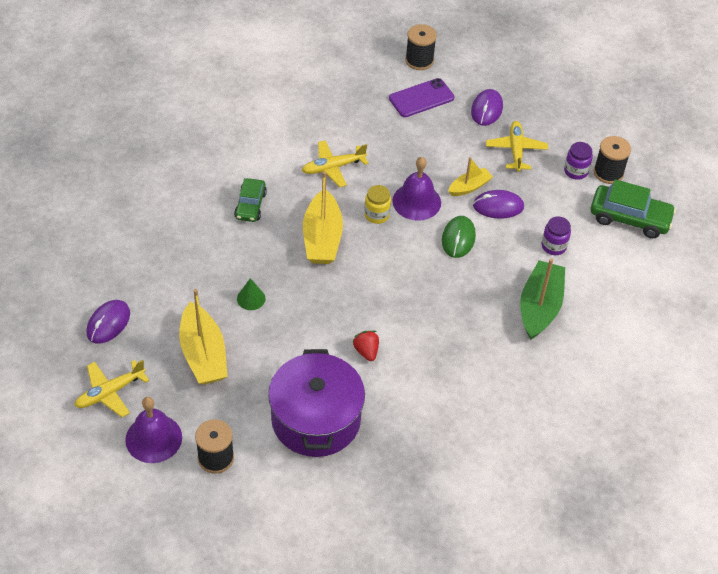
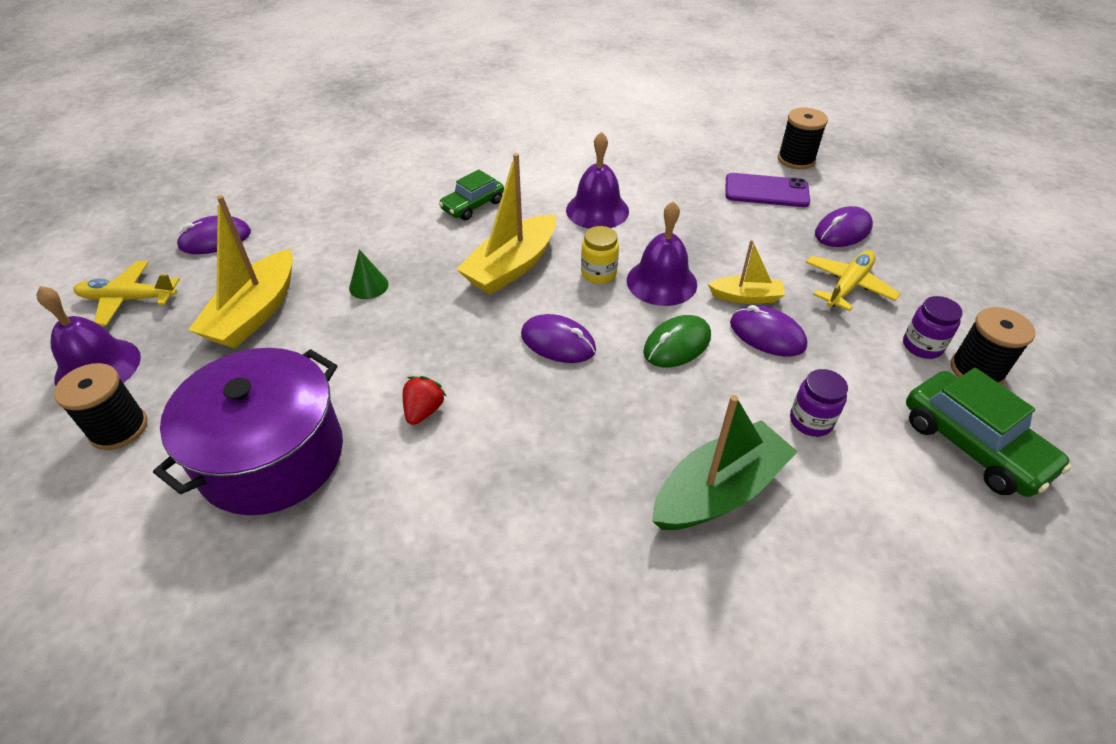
camera: 40 degrees right, 5 degrees down
(333, 167) = (597, 210): yellow plane -> purple bell
(396, 272) = (558, 342): none -> purple mouse

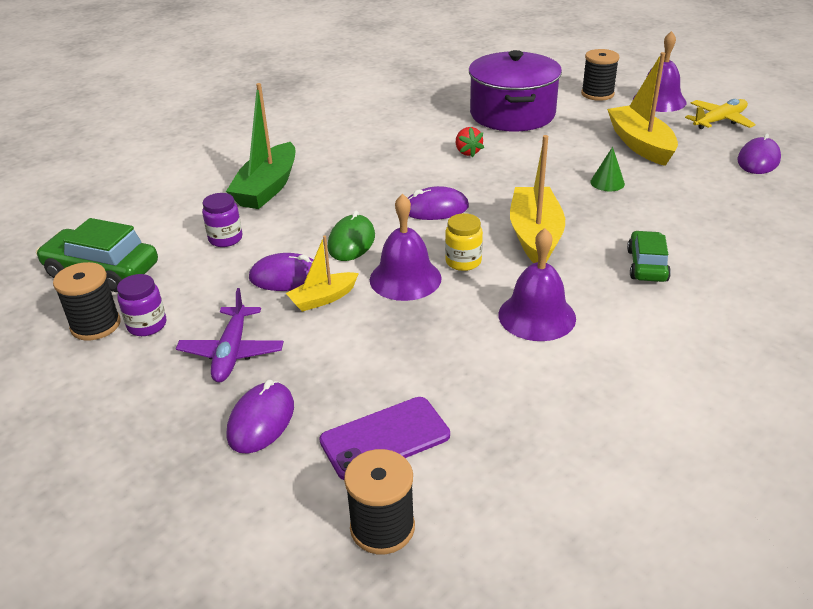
camera: 145 degrees right, 10 degrees down
(848, 286) = (232, 352): yellow plane -> purple plane

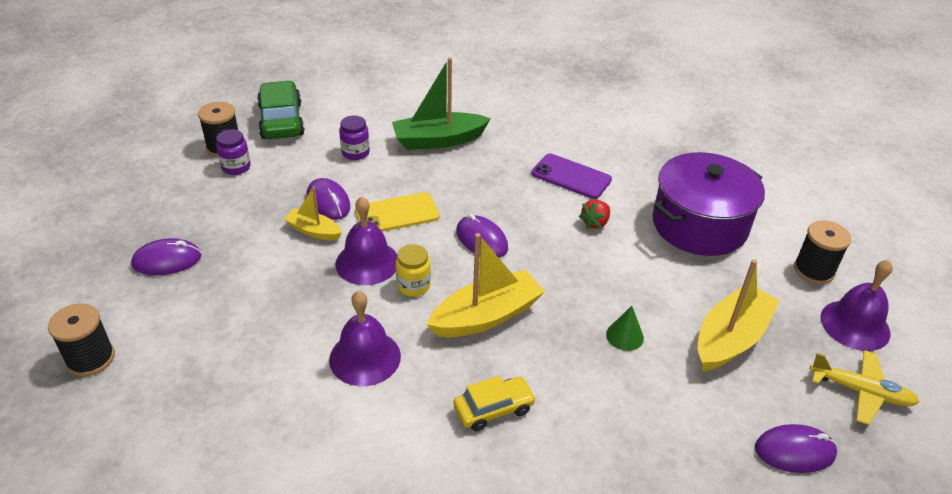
camera: 55 degrees right, 5 degrees up
(232, 352) = (228, 216): purple plane -> none
(351, 242) = (397, 214): green mouse -> yellow phone
(385, 438) = (175, 326): purple phone -> purple phone (571, 177)
(647, 265) = (493, 409): green car -> yellow car

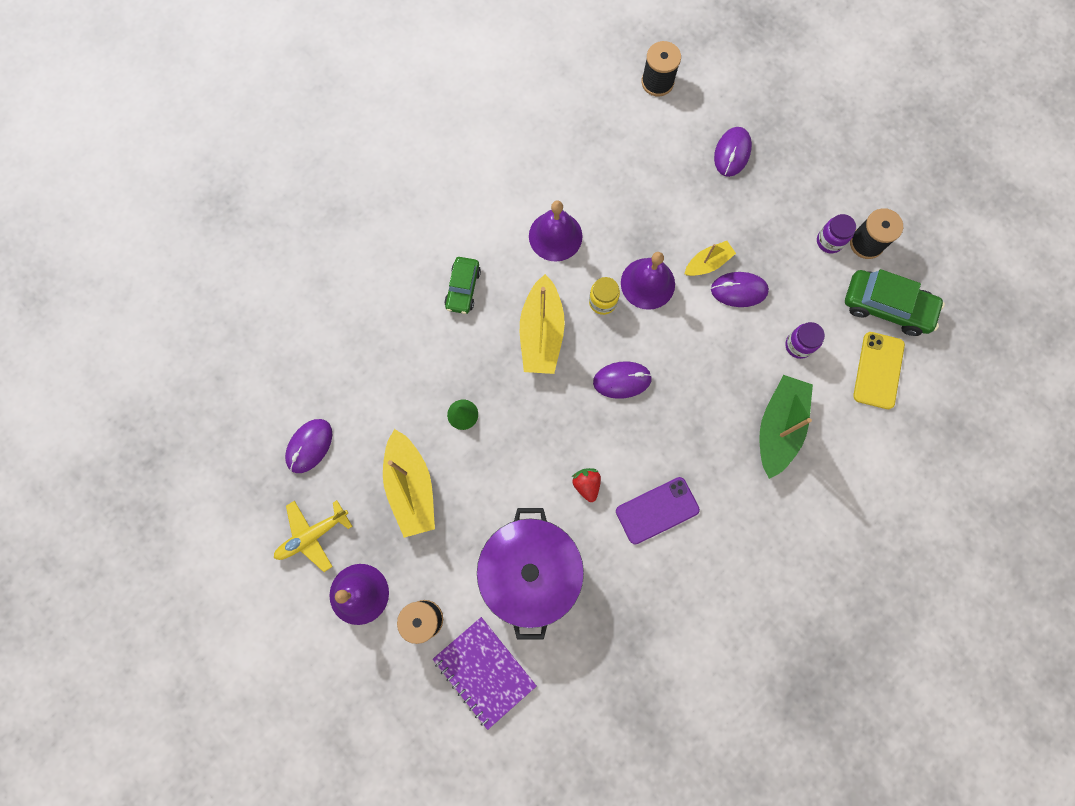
camera: 125 degrees right, 35 degrees up
(397, 214) = (692, 334): yellow phone -> yellow phone (878, 370)
(493, 409) = (463, 288): yellow car -> green car
(798, 217) = (484, 671): none -> purple notebook

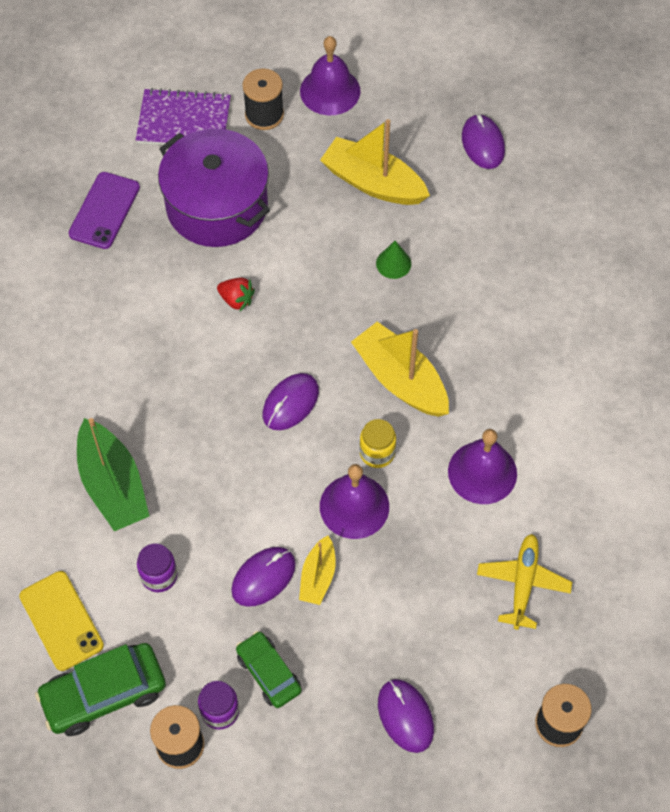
camera: 135 degrees right, 15 degrees down
(312, 535) = (408, 95): yellow plane -> yellow plane (523, 583)
(463, 288) = (508, 355): green car -> green car (268, 673)
(657, 510) = (158, 330): purple phone -> purple phone (104, 210)

